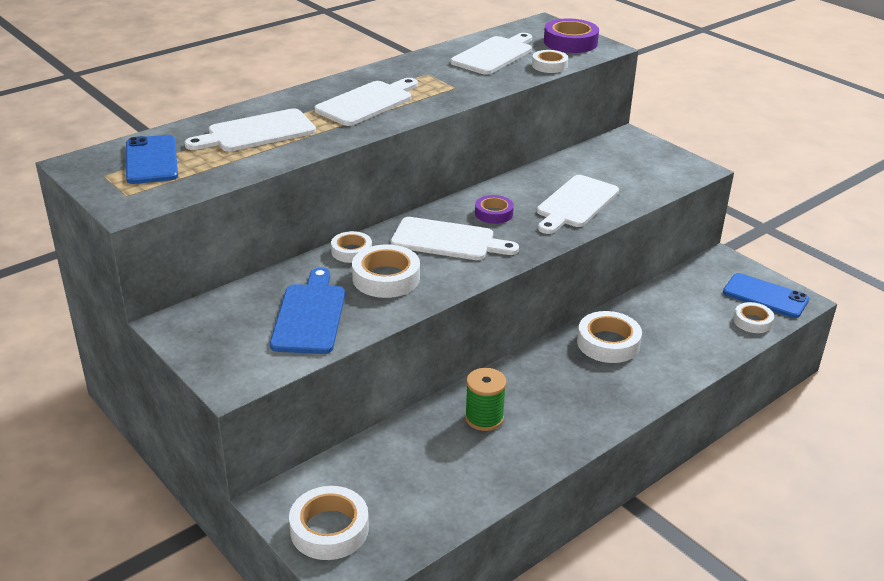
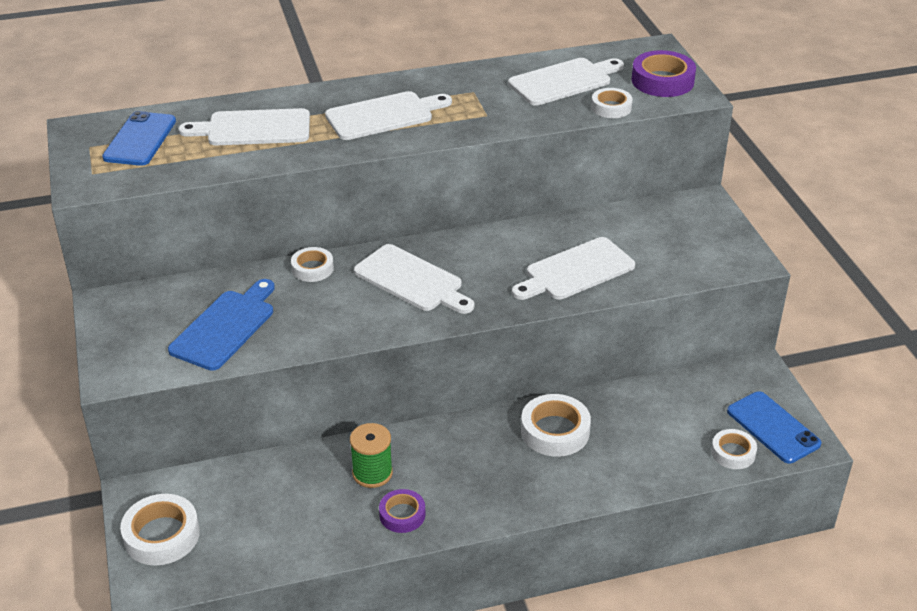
camera: 25 degrees right, 5 degrees up
(386, 278) = (322, 306): white tape -> none
(494, 213) = (481, 261): purple tape -> purple tape (402, 515)

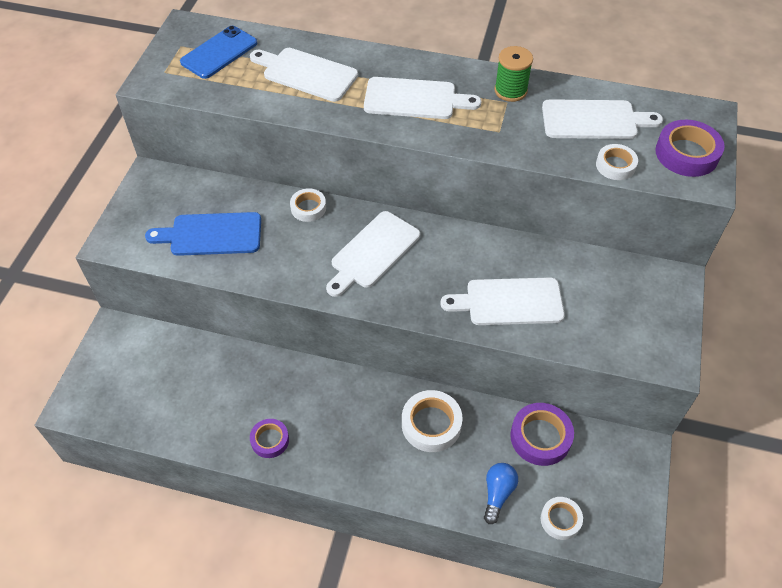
camera: 30 degrees right, 15 degrees up
(161, 535) = (106, 372): white tape -> none
(225, 327) = (211, 234): blue cutting board -> blue cutting board turned 150 degrees counterclockwise
(372, 473) = (274, 393): green spool -> green spool (510, 91)
(412, 280) = (373, 252): white cutting board -> white cutting board turned 60 degrees clockwise
(662, 458) = (497, 494): none -> blue light bulb
(664, 398) = (540, 437): none -> purple tape
(773, 427) = (613, 513): blue phone -> none

